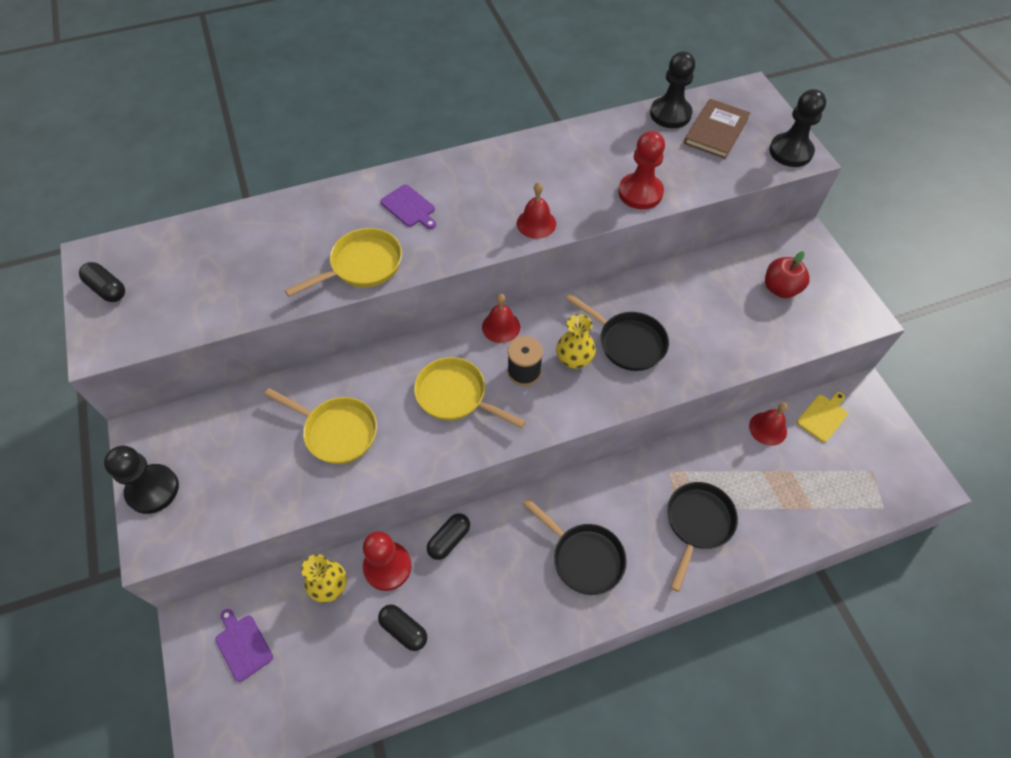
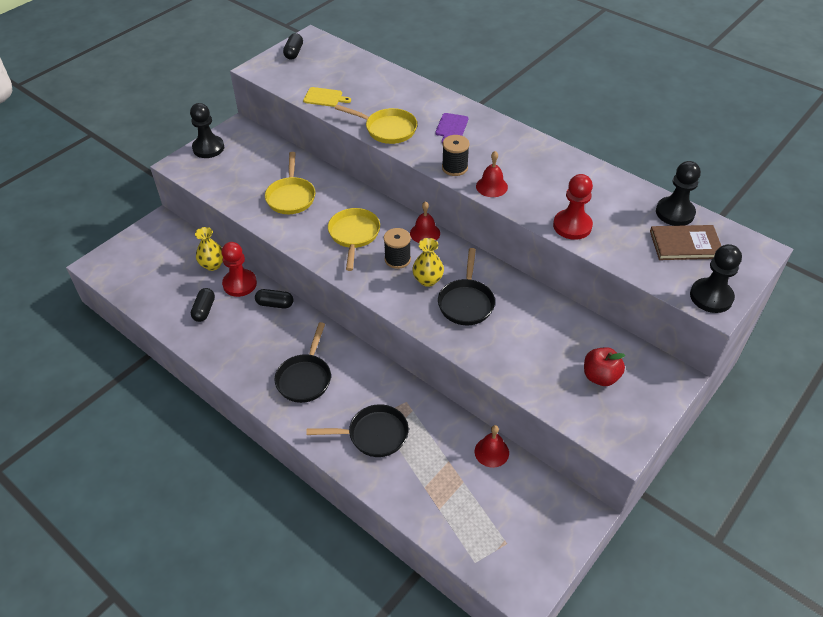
camera: 60 degrees right, 10 degrees down
(243, 645) = (159, 247): purple cutting board -> none
(481, 238) = (454, 168): none -> black spool
(823, 416) = (534, 488): yellow cutting board -> yellow cutting board (324, 97)

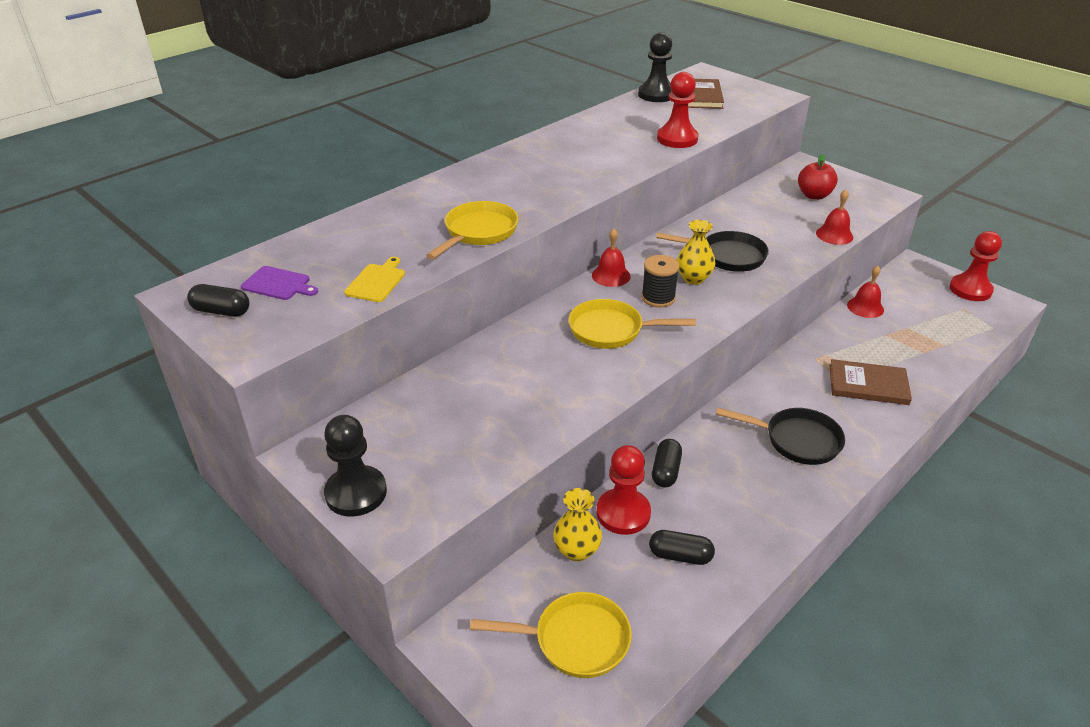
camera: 85 degrees left, 10 degrees down
(291, 197) = (519, 388): yellow pan -> yellow pan (575, 640)
(373, 435) = (868, 384): black pan -> brown book
(451, 127) = (488, 189): purple cutting board -> purple cutting board (278, 284)
(454, 168) = (572, 192): black spool -> none
(491, 186) = (610, 173): red bell -> red bell (834, 235)
(545, 559) = (970, 289): none -> red pawn
(711, 297) = (766, 95): black pawn -> none

